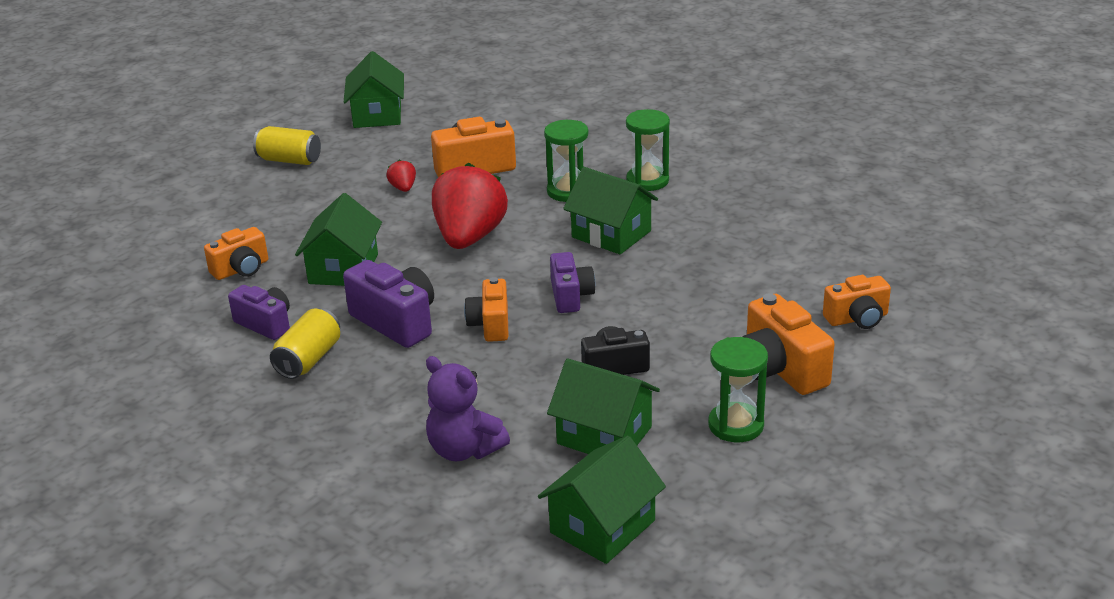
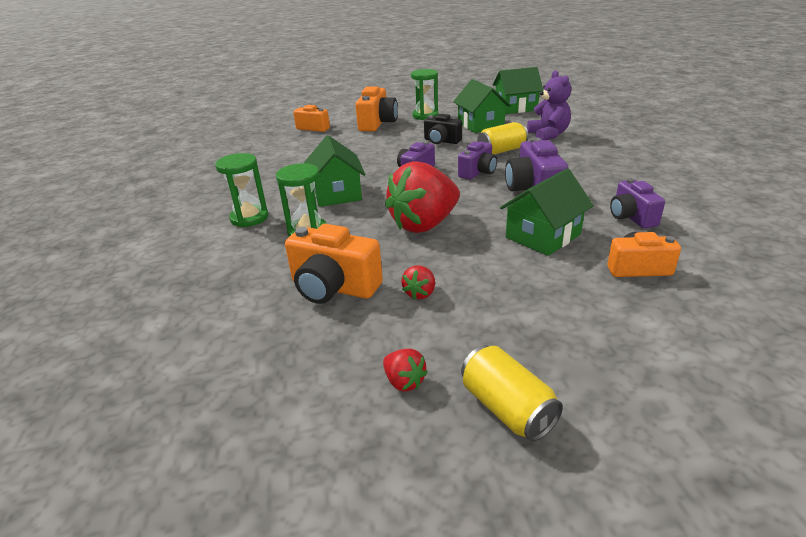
camera: 140 degrees left, 0 degrees up
(309, 359) = (608, 188): yellow can -> yellow can (501, 151)
(359, 148) = (404, 381): none -> red strawberry
(377, 115) = (312, 447): green house -> none
(490, 325) = (478, 172): orange camera -> purple camera

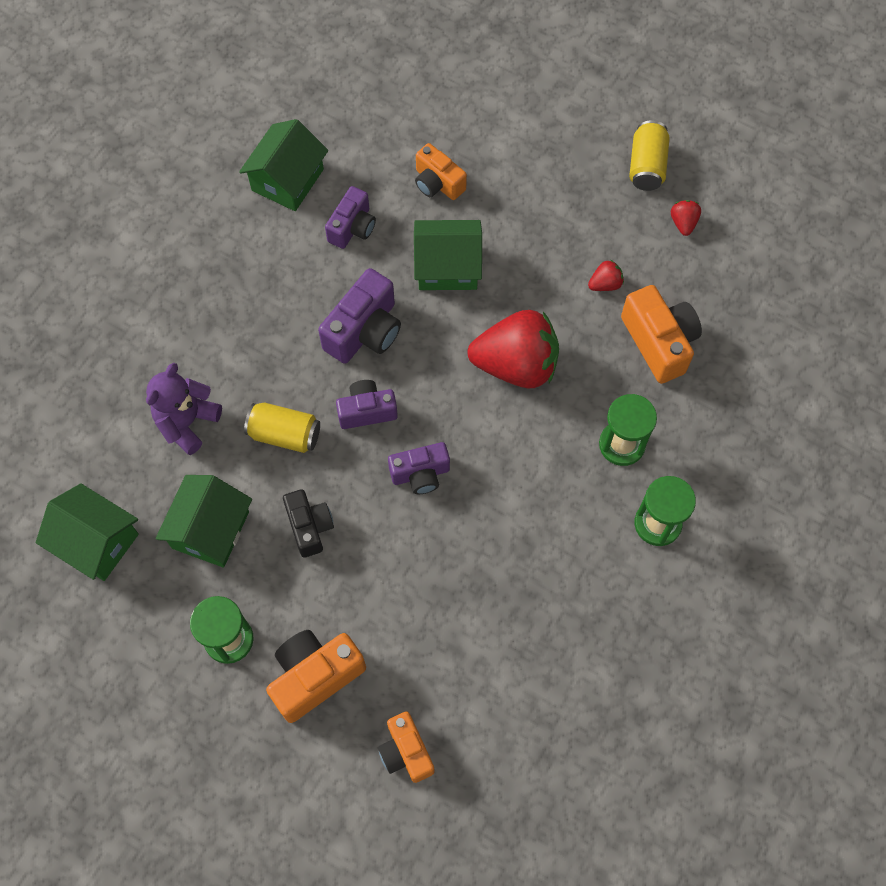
camera: 140 degrees left, 35 degrees up
(337, 193) = (539, 498): green house -> green house (287, 180)

